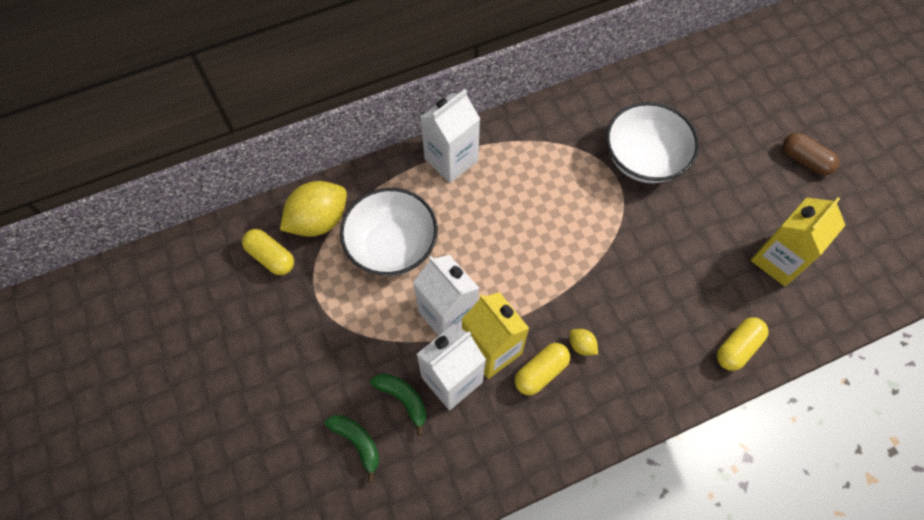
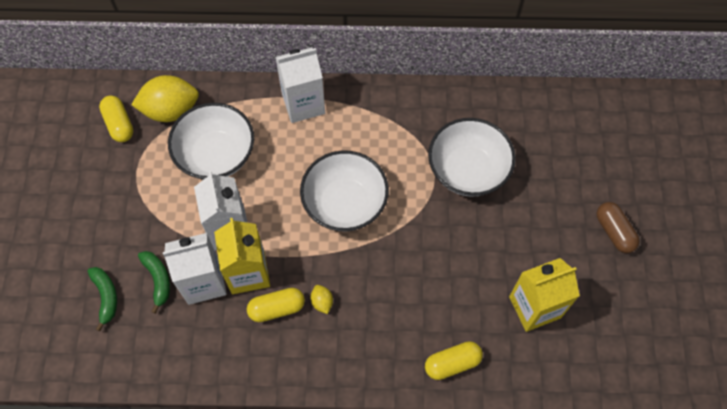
camera: 25 degrees right, 0 degrees up
(547, 239) = (345, 203): none -> white bowl

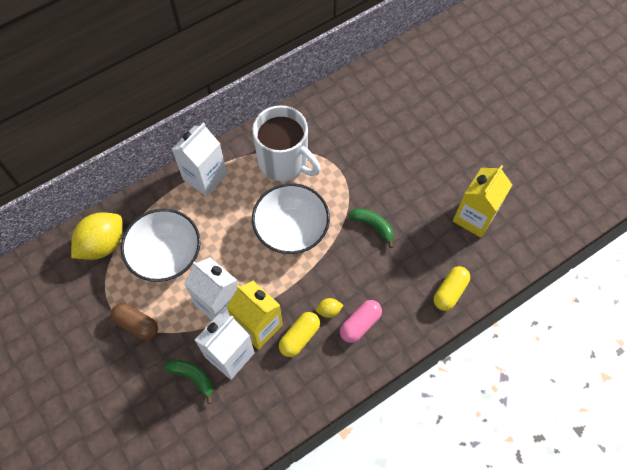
camera: 35 degrees left, 0 degrees up
(106, 297) = (161, 418): green banana -> green banana (373, 226)
(119, 124) = (67, 281): yellow capsule -> none
(322, 302) = (329, 310): yellow lemon -> yellow lemon turned 45 degrees counterclockwise
(341, 334) = (360, 324): none -> pink capsule
(387, 135) = (284, 162): none -> white mug
(467, 170) = (360, 152): white bowl -> none
(614, 231) = (486, 134): brown capsule -> brown capsule (137, 324)

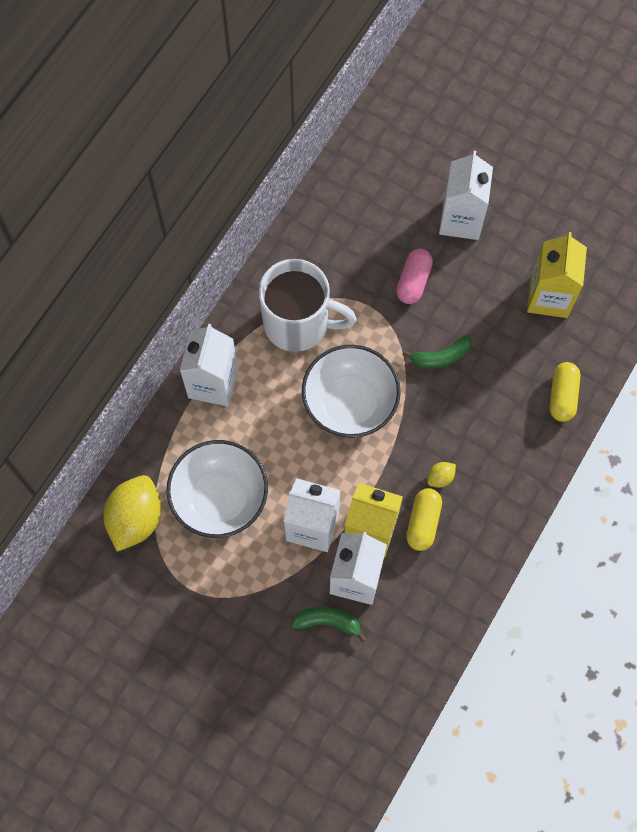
camera: 25 degrees left, 5 degrees up
(137, 324) = (230, 593): brown capsule -> none
(360, 324) = (482, 477): pink capsule -> pink capsule (413, 281)
(373, 226) = (441, 357): green banana -> green banana turned 150 degrees clockwise
(435, 139) = (461, 219): none -> white carton

